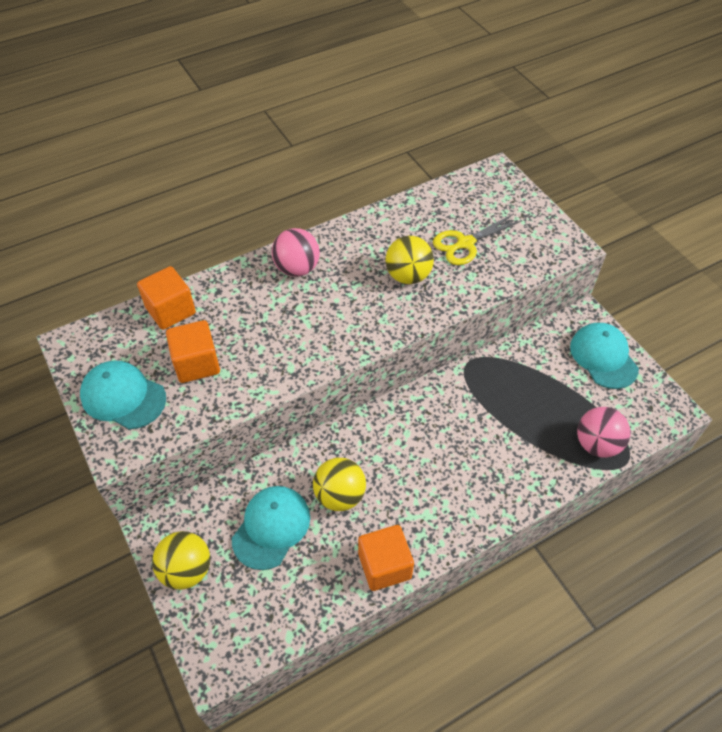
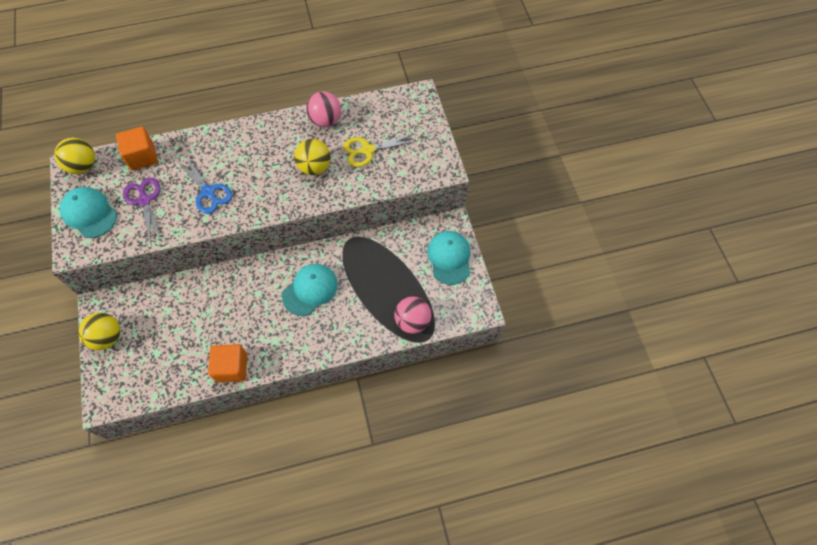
camera: 15 degrees right, 10 degrees up
(197, 363) = (145, 200): orange cube -> purple scissors
(271, 527) = (170, 323): turquoise cap -> turquoise cap (310, 290)
(281, 334) = (208, 192): none -> blue scissors
(297, 268) = (240, 144): pink ball -> pink ball (325, 120)
(340, 495) = (222, 313): yellow ball -> yellow ball (83, 166)

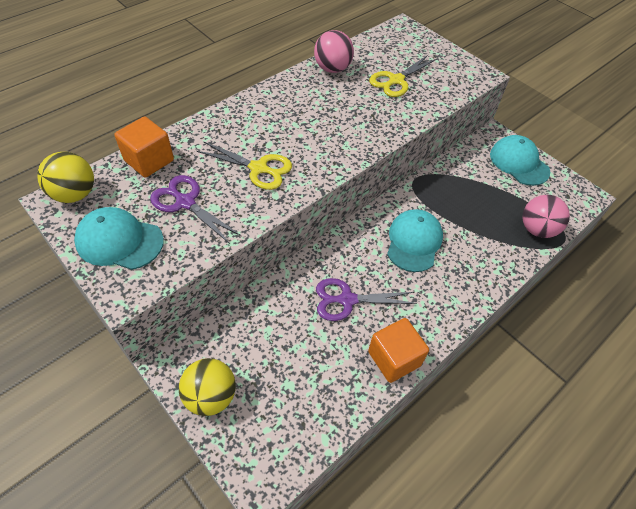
camera: 30 degrees left, 10 degrees down
(208, 192) = (258, 168): blue scissors -> yellow scissors
(231, 313) = (347, 300): none -> purple scissors
(315, 167) = (356, 110): yellow ball -> none

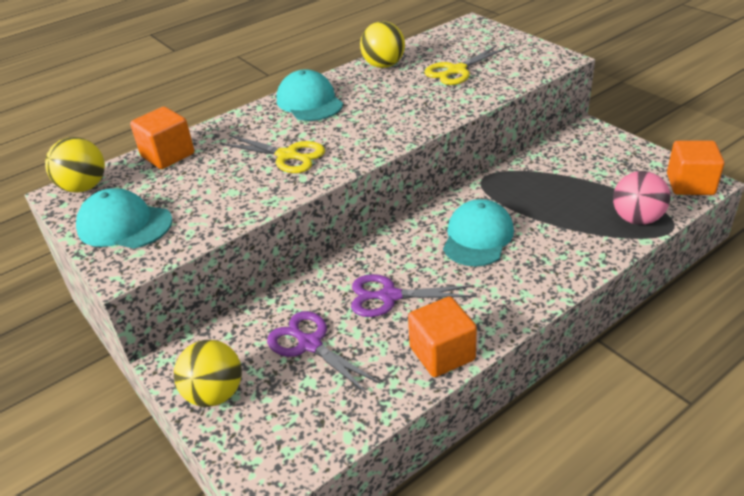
camera: 10 degrees right, 15 degrees down
(185, 202) = (201, 189): purple scissors -> purple scissors (310, 344)
(332, 69) = (383, 65): pink ball -> yellow ball
(519, 163) = (617, 154): turquoise cap -> turquoise cap (309, 102)
(576, 196) = (690, 184): none -> orange cube

